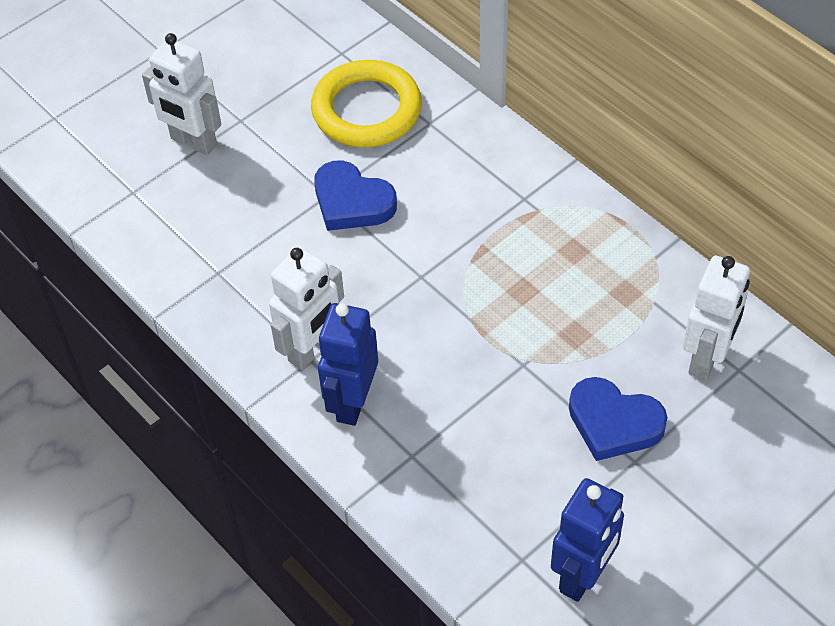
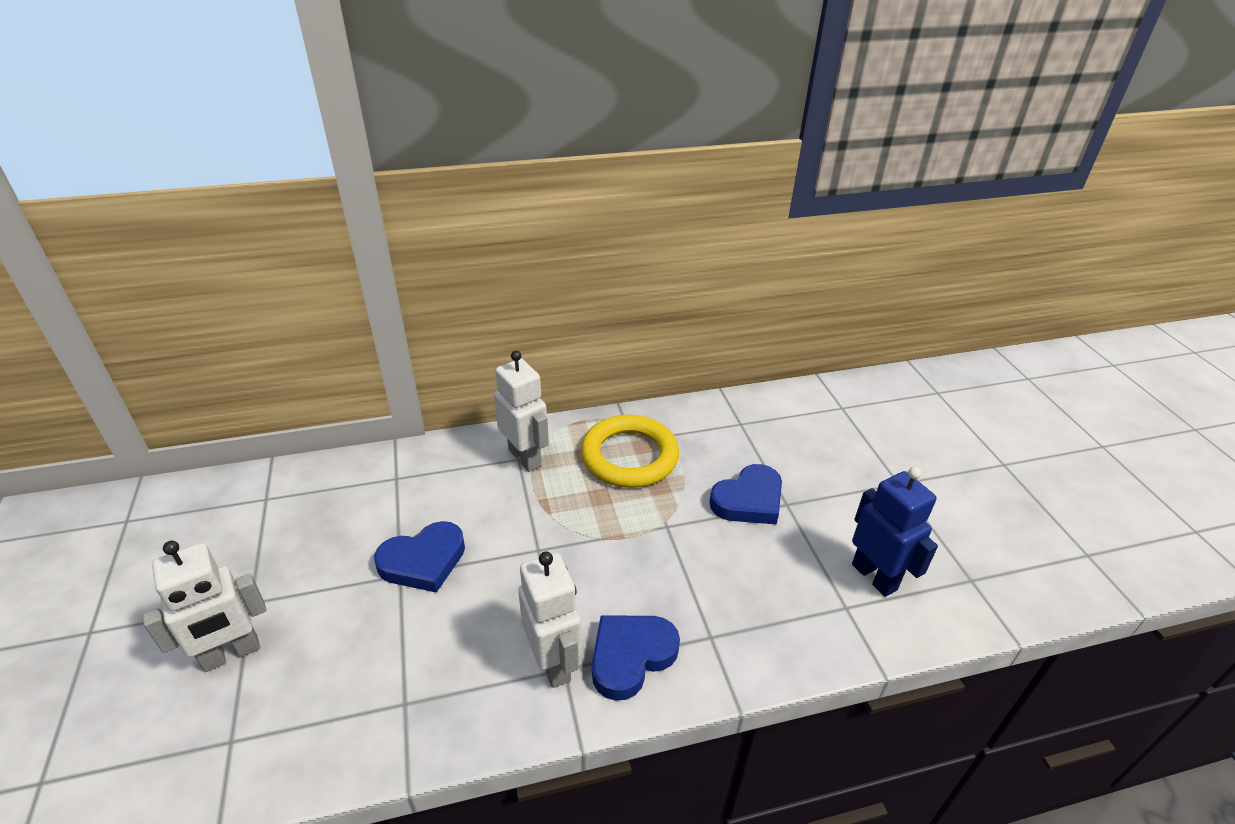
camera: 65 degrees left, 15 degrees down
(352, 402) = (631, 656): blue robot -> blue heart
(366, 110) = (341, 509): yellow ring -> yellow ring (629, 456)
(706, 358) = (723, 433): white robot -> white robot (525, 457)

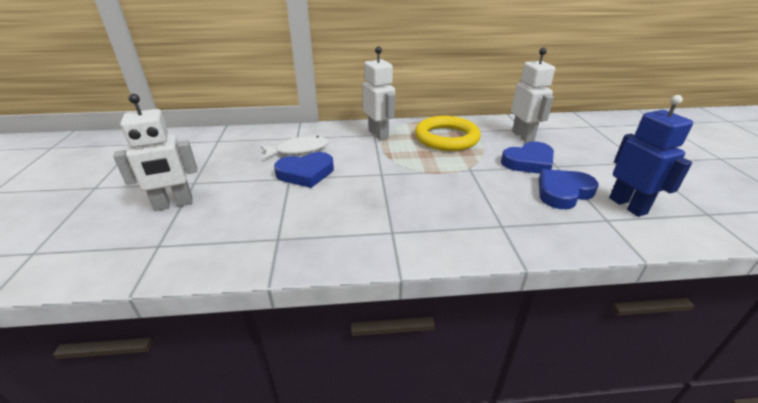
camera: 10 degrees right, 5 degrees down
(404, 508) = (298, 150): none -> white fish
(553, 662) = (385, 228): white robot -> white robot (523, 136)
(631, 656) = (441, 230): blue heart -> blue heart (563, 192)

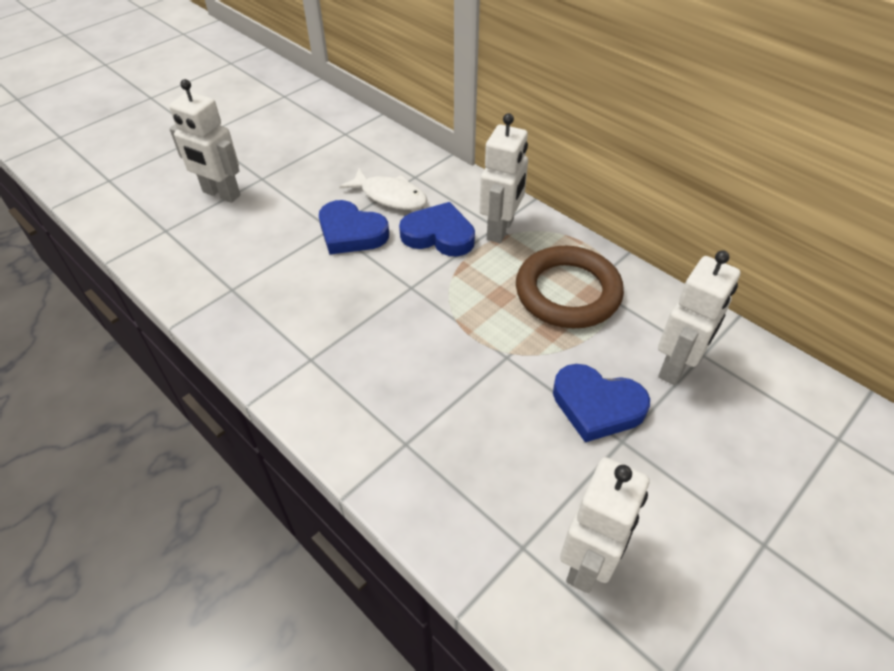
camera: 50 degrees right, 15 degrees up
(446, 138) = (567, 292): yellow ring -> brown ring
(563, 192) = (549, 475): blue heart -> blue heart (439, 235)
(628, 205) = (588, 562): blue robot -> white robot

